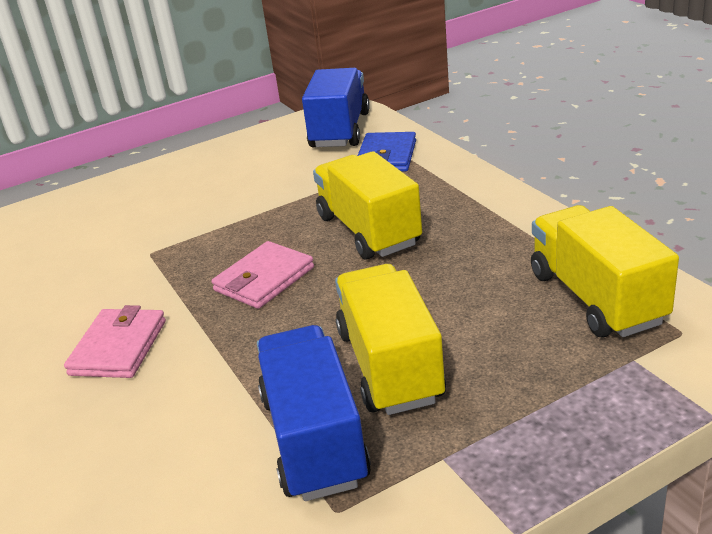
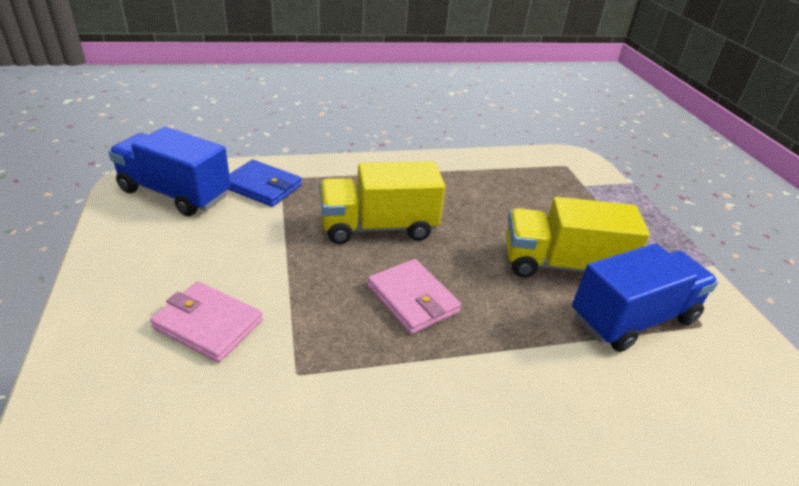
camera: 80 degrees left, 5 degrees up
(118, 347) = (473, 424): pink wallet -> pink wallet (208, 324)
(314, 439) = (633, 318): blue truck -> blue truck turned 150 degrees clockwise
(596, 298) = (523, 175): yellow truck -> none

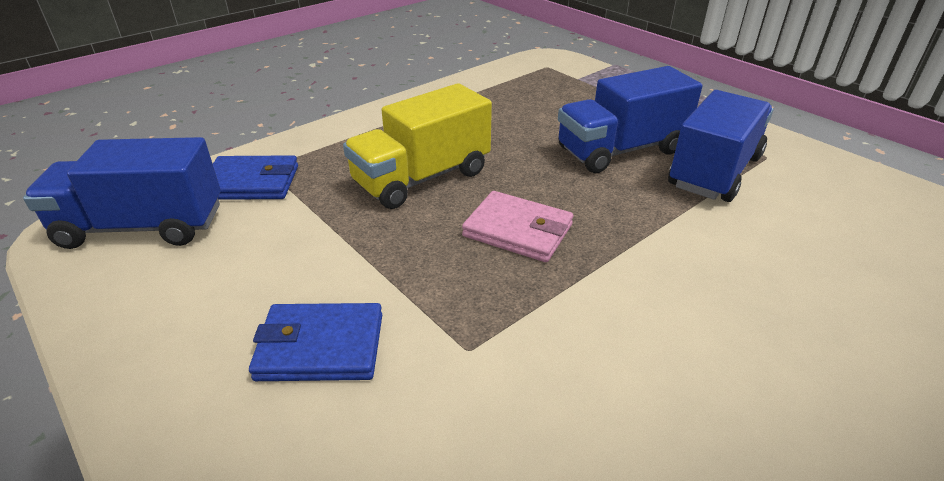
camera: 25 degrees left, 0 degrees up
(208, 324) = (320, 347): pink wallet -> blue wallet
(562, 265) = (620, 150): yellow truck -> blue truck

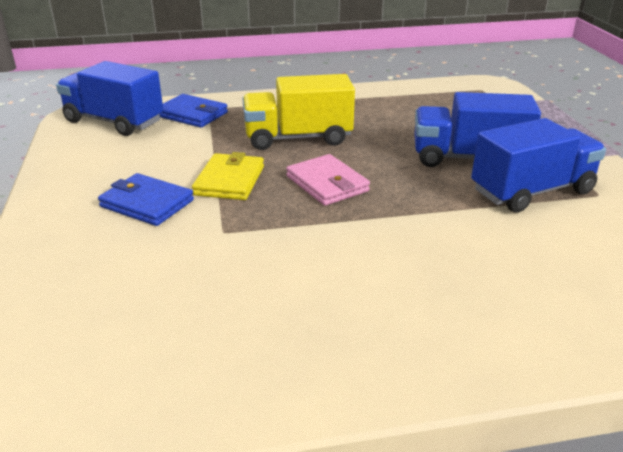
camera: 30 degrees right, 5 degrees down
(399, 267) = (229, 181): none -> yellow wallet

